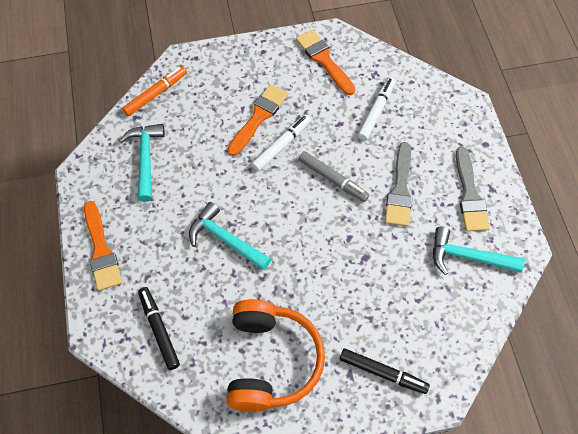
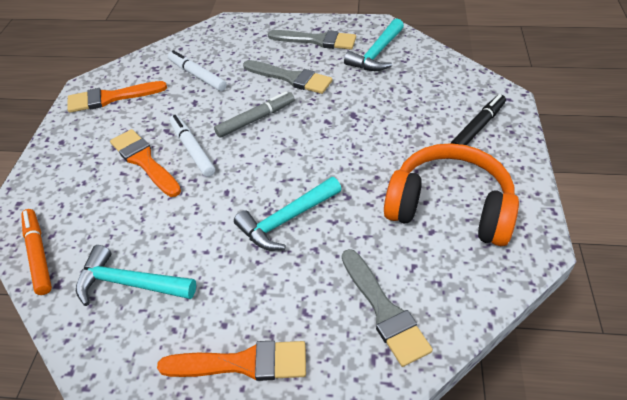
camera: 70 degrees left, 15 degrees down
(159, 329) = (384, 310): black marker -> grey brush

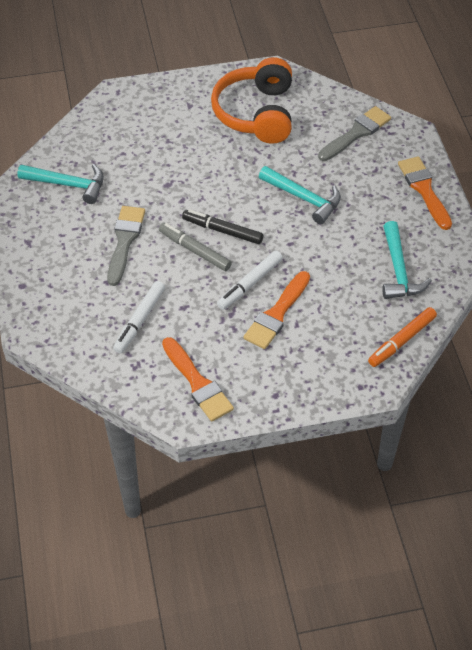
camera: 110 degrees left, 5 degrees up
(317, 40) = (53, 236): grey brush -> none
(478, 127) = (161, 106): black marker -> black marker (222, 230)

